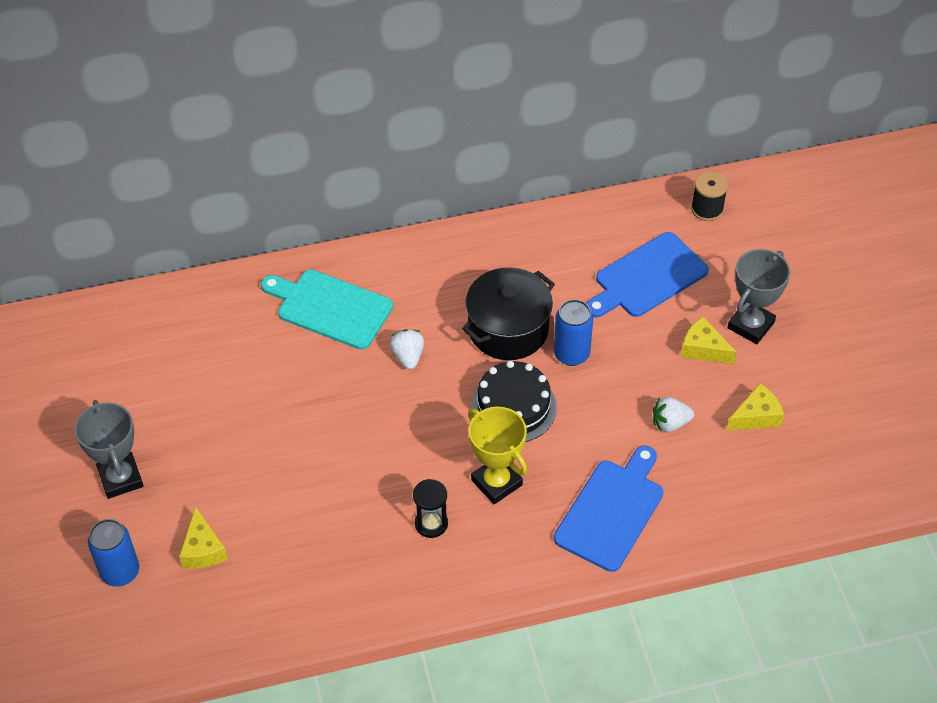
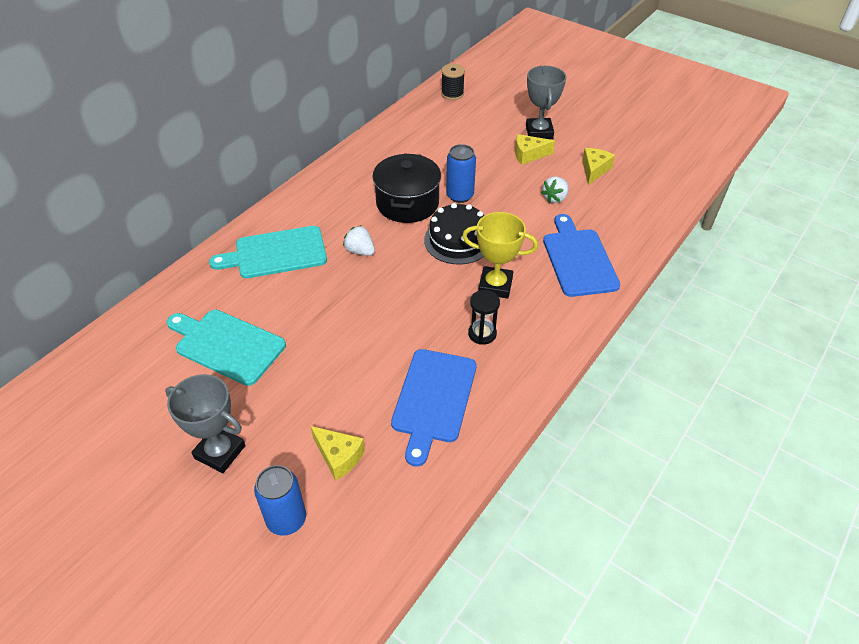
camera: 40 degrees left, 5 degrees down
(207, 380) = (226, 345): none -> turquoise cutting board
(647, 277) = (458, 138): blue cutting board -> blue cutting board (433, 399)

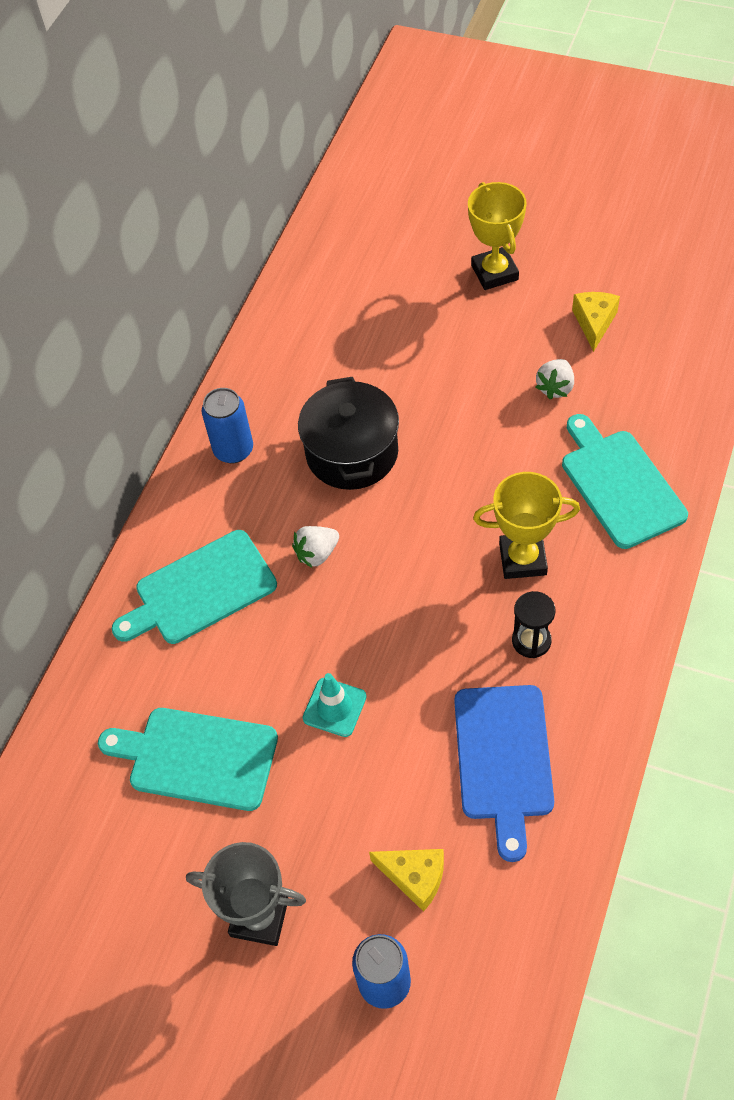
camera: 10 degrees left, 10 degrees up
(331, 339) = (334, 707): none -> turquoise traffic cone
(360, 251) = (317, 553): white strawberry -> white strawberry turned 60 degrees counterclockwise
(452, 94) = (343, 232): black spool -> none
(458, 240) = (446, 498): black cake -> none
(460, 195) = (421, 419): blue can -> blue can (233, 450)
(528, 155) = (493, 319): yellow cheese -> none
(539, 132) = (494, 272): grey trophy -> yellow trophy
(578, 259) = (619, 484): blue cutting board -> turquoise cutting board

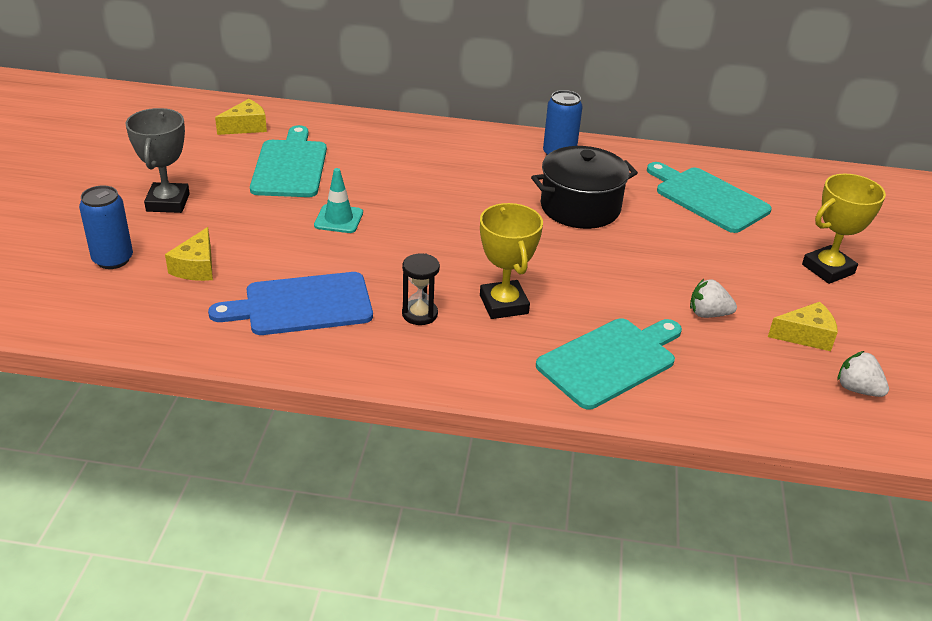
camera: 70 degrees right, 20 degrees down
(75, 812) = (246, 127): none -> yellow cheese
(200, 590) = (428, 153): turquoise cutting board -> turquoise cutting board (708, 198)
(317, 553) = (475, 199): white strawberry -> white strawberry (857, 389)

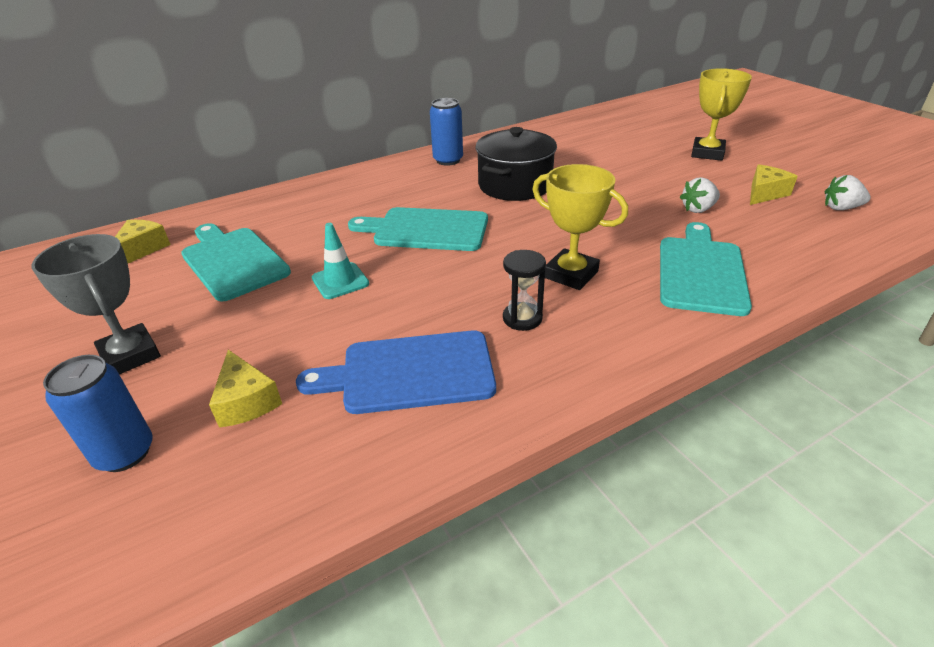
camera: 35 degrees left, 0 degrees up
(302, 305) = (409, 372): blue cutting board -> blue cutting board turned 45 degrees clockwise
(708, 198) = (580, 146): turquoise cutting board -> turquoise cutting board (426, 230)

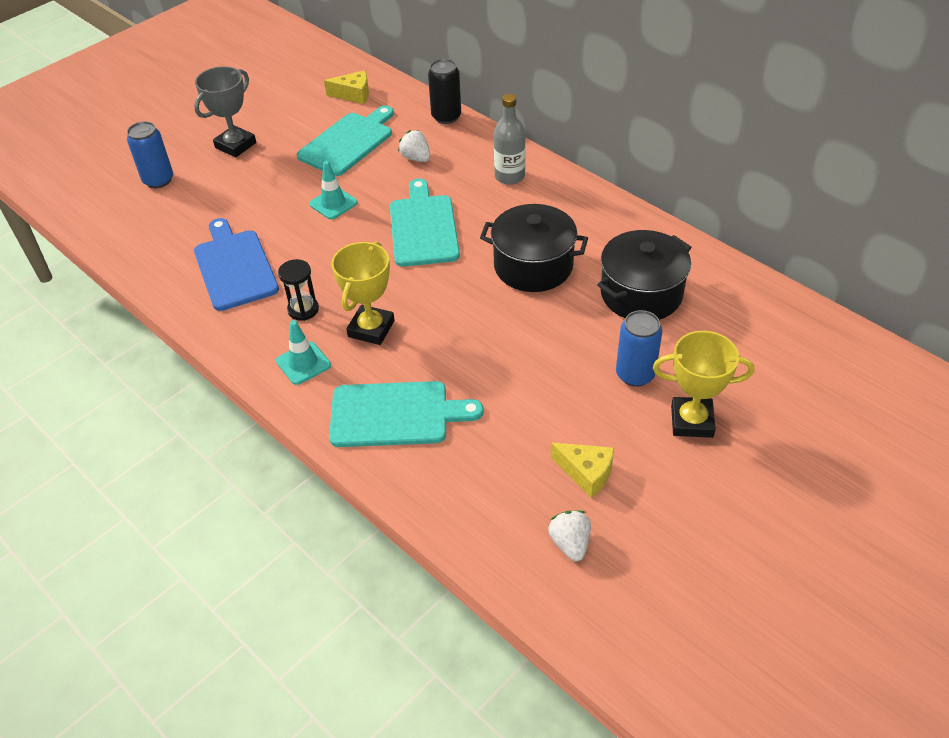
camera: 75 degrees right, 10 degrees up
(246, 401) = (201, 207): yellow cheese -> none
(256, 200) = (446, 117): none -> black can
(383, 181) = (509, 176): none -> grey bottle
(448, 160) = (575, 206): blue can -> blue can (635, 374)
(568, 151) = (641, 294): none -> black pot
(616, 325) = (303, 363): none -> turquoise traffic cone
(698, 209) = (524, 412): white strawberry -> white strawberry (416, 158)

